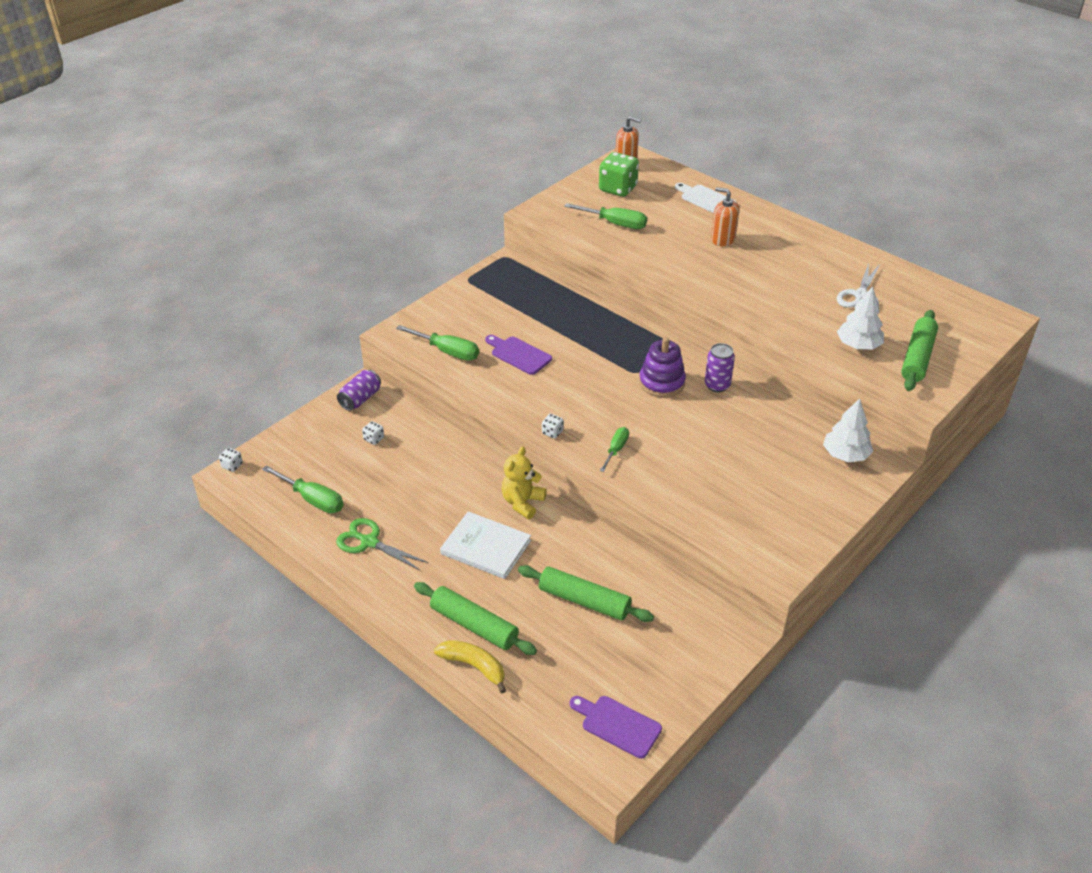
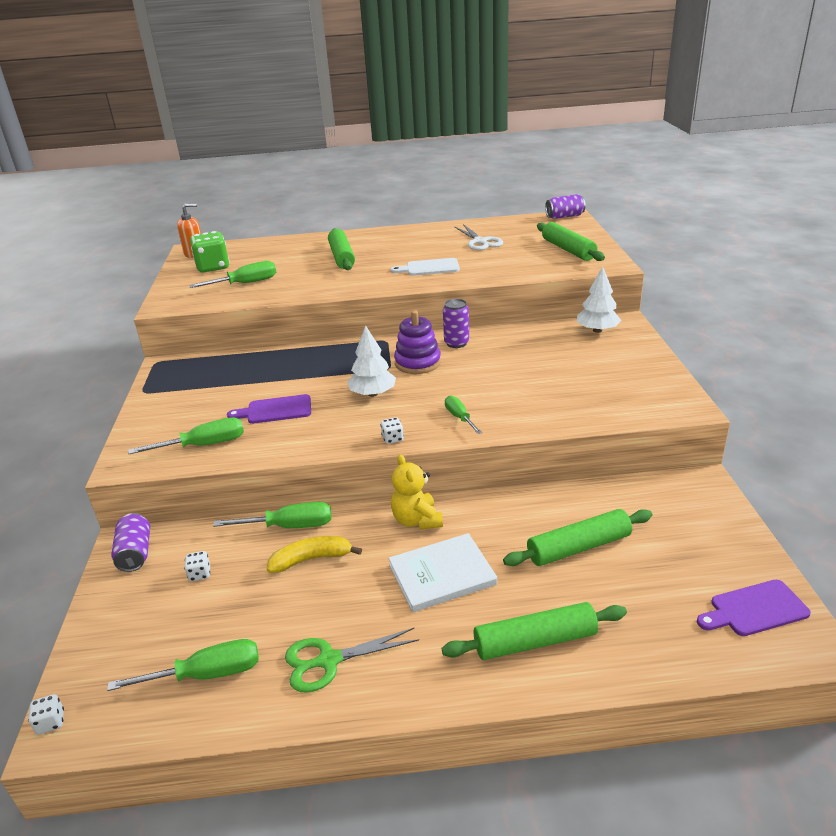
camera: 45 degrees left, 10 degrees down
(452, 447) = (289, 526): none -> green screwdriver
(474, 666) = (591, 674): yellow banana -> yellow banana (311, 559)
(706, 199) = (291, 246): white cutting board -> white cutting board (429, 268)
(722, 239) = (342, 257): orange soap dispenser -> green rolling pin
(858, 345) = (527, 261): white tree -> white tree (373, 394)
(996, 315) = (564, 216): none -> purple can

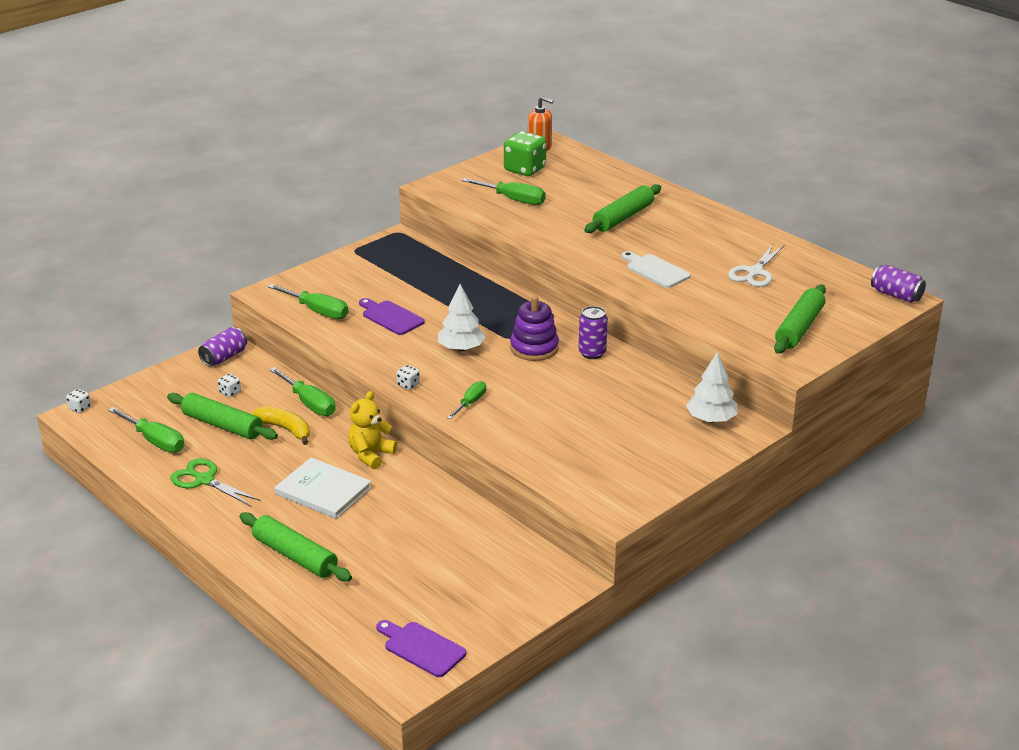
camera: 50 degrees right, 0 degrees up
(578, 547) = (414, 542): green rolling pin -> green rolling pin (222, 425)

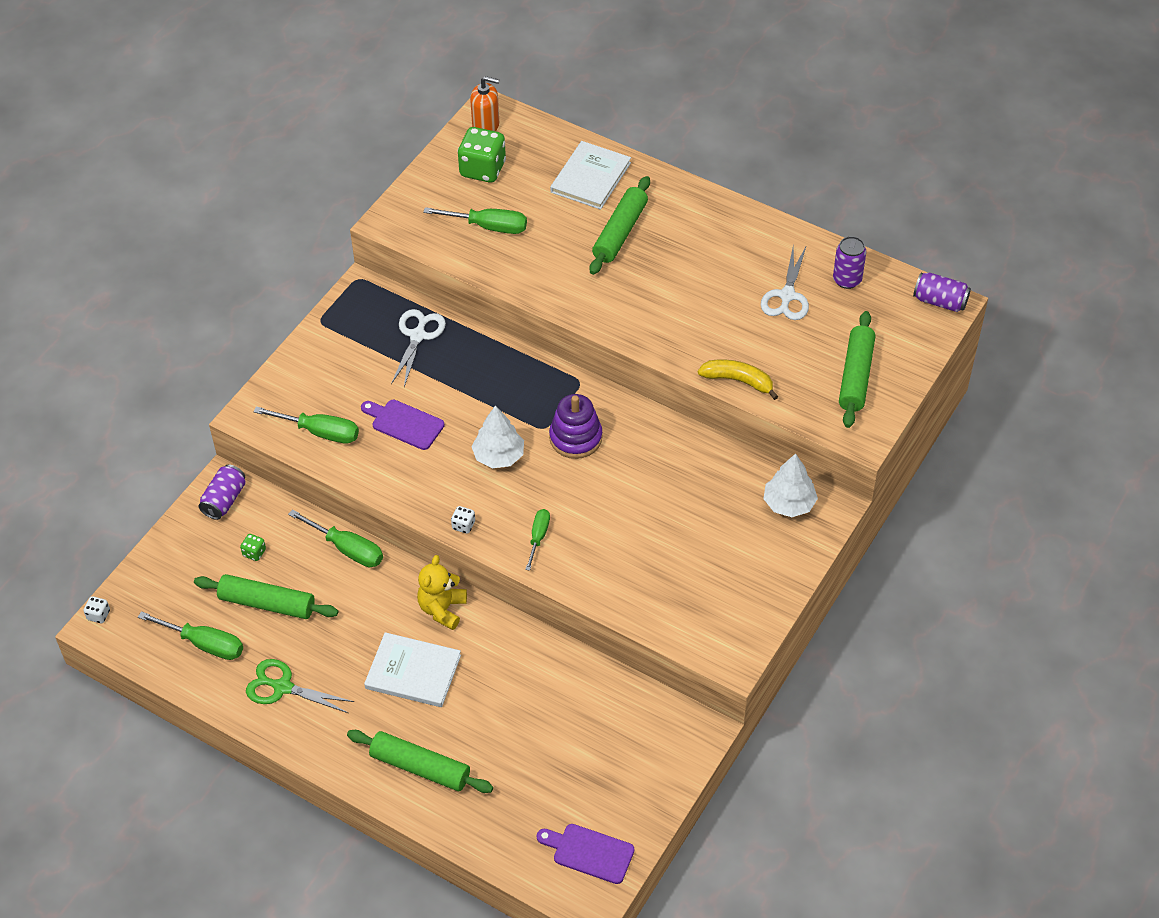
camera: 15 degrees left, 20 degrees up
(230, 392) = (254, 553): white dice -> green dice
(286, 429) = (338, 593): yellow banana -> yellow banana (738, 381)
(429, 269) = (418, 336): none -> white scissors
(592, 353) = (638, 432): purple can -> purple can (847, 280)
(612, 185) = (590, 177): none -> white book
(655, 270) = (682, 316): white cutting board -> none

